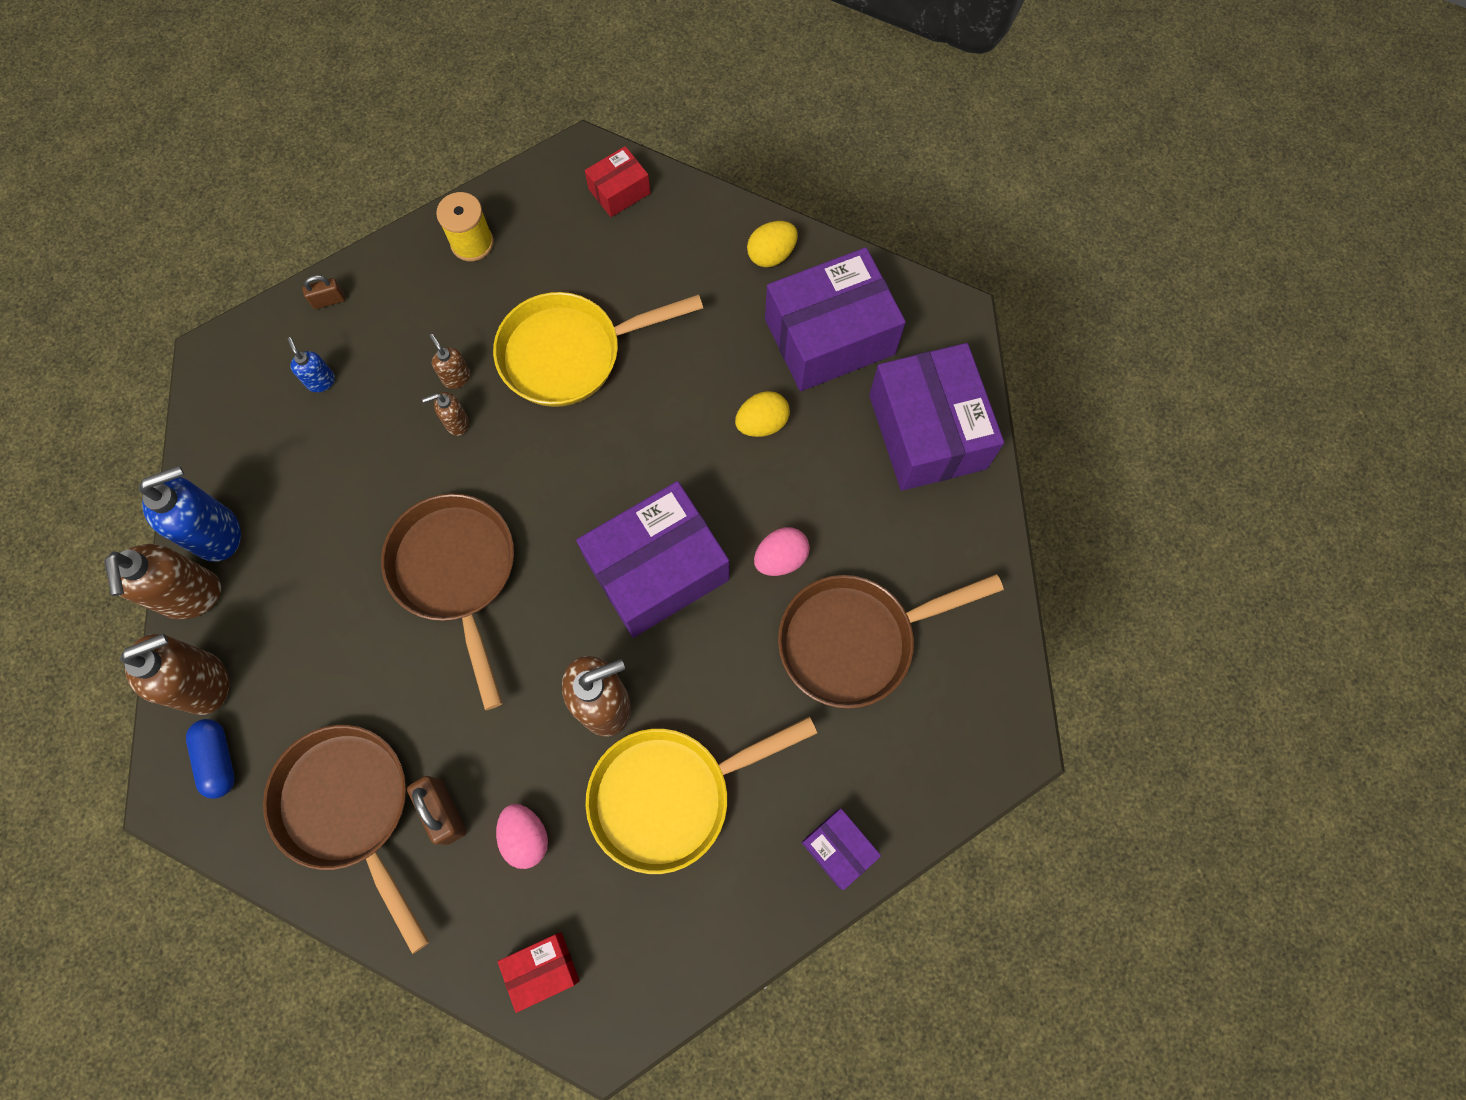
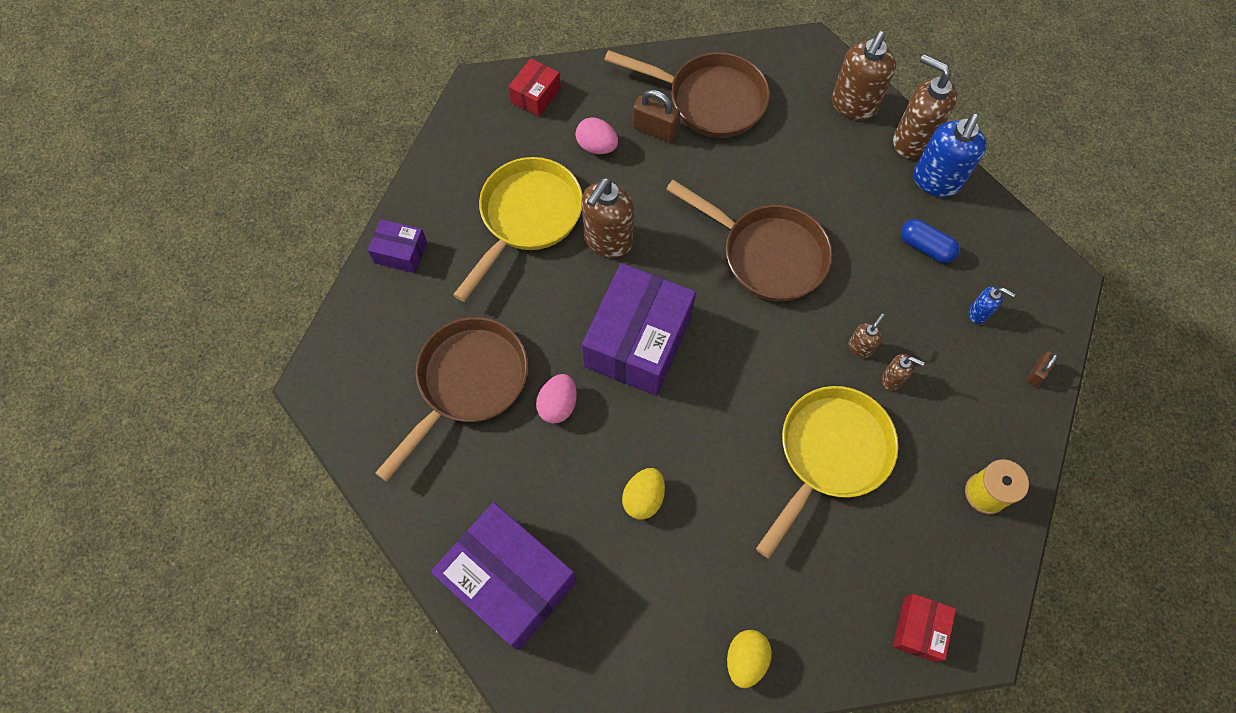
camera: 145 degrees right, 5 degrees down
(218, 760) = (805, 77): blue capsule -> blue capsule (925, 247)
(829, 337) = (642, 613): purple box -> none

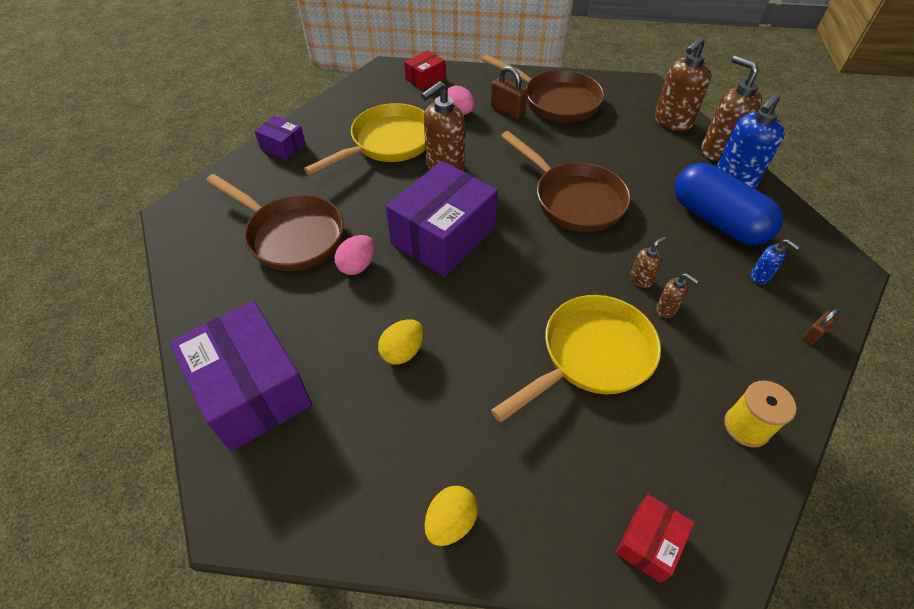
camera: 15 degrees right, 15 degrees down
(467, 383) = (291, 236): brown pan -> brown pan turned 75 degrees clockwise
(925, 247) = (717, 220): blue capsule -> blue capsule, size x2.00

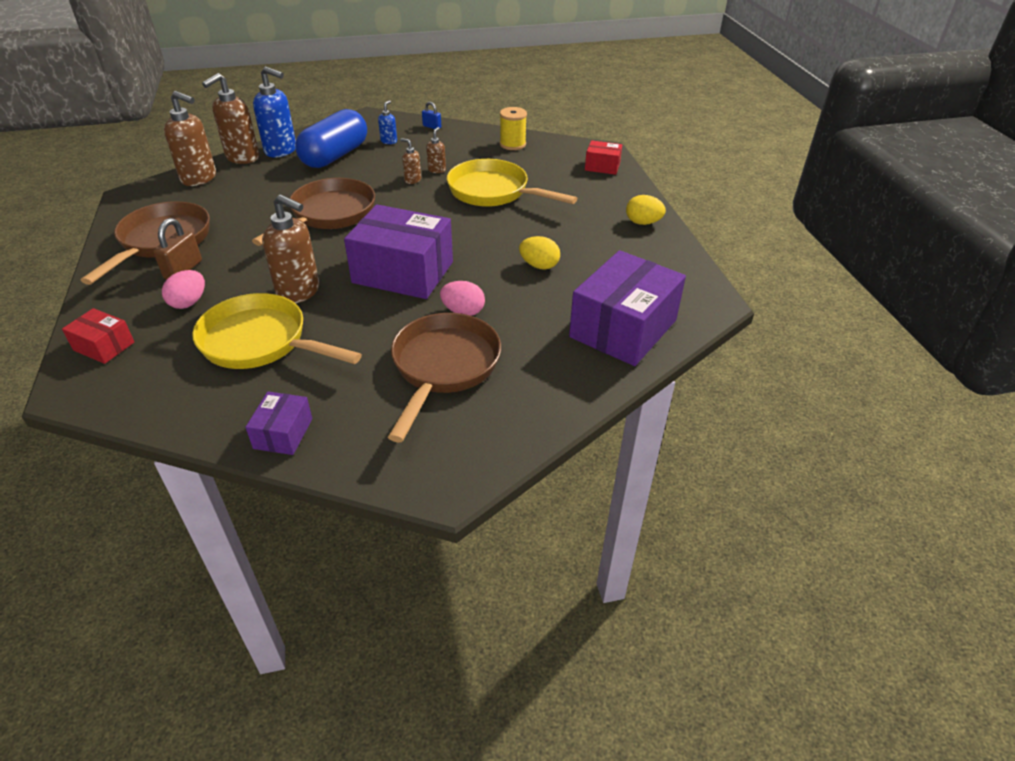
camera: 110 degrees left, 10 degrees down
(813, 334) = (432, 127): brown padlock -> blue padlock

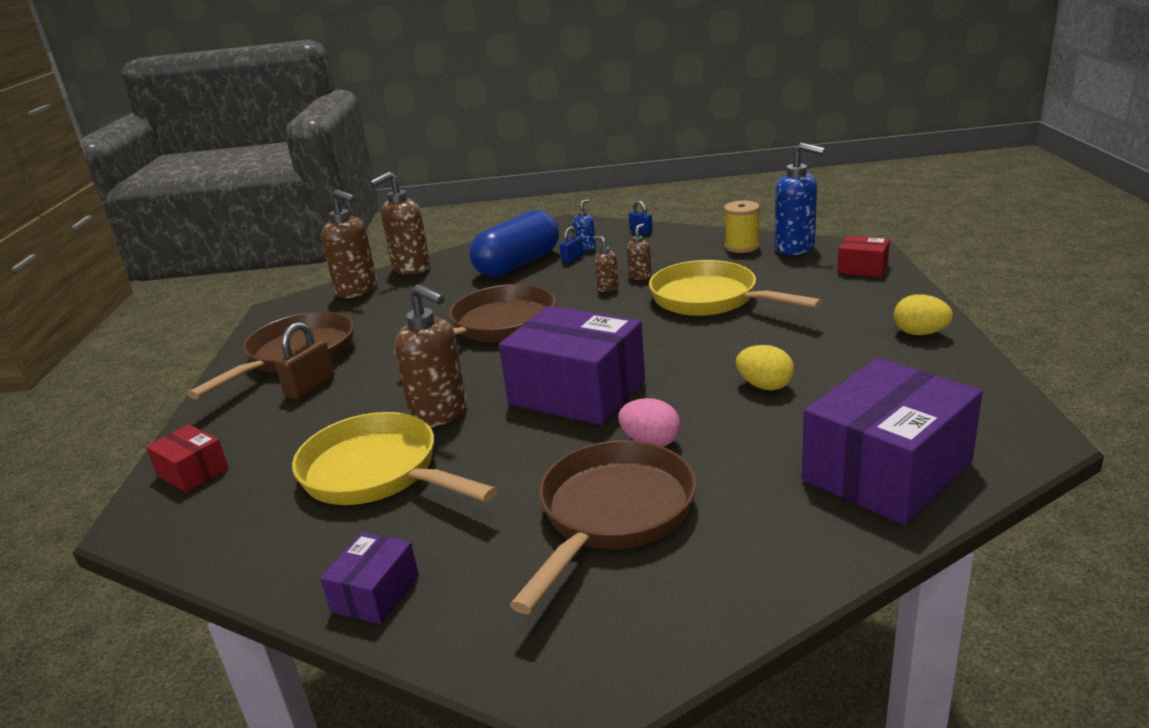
camera: 15 degrees right, 15 degrees down
(189, 302) = (305, 424): pink egg -> none
(281, 151) = (457, 260): blue soap dispenser -> blue soap dispenser (795, 248)
(379, 152) = (572, 259): none -> blue padlock

